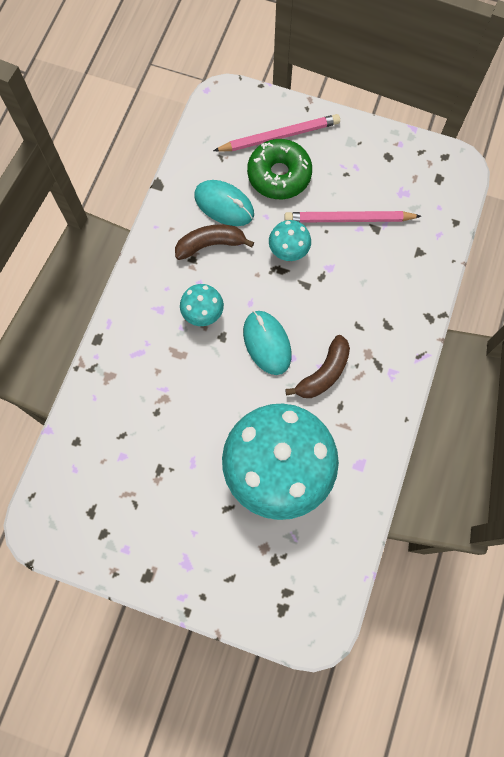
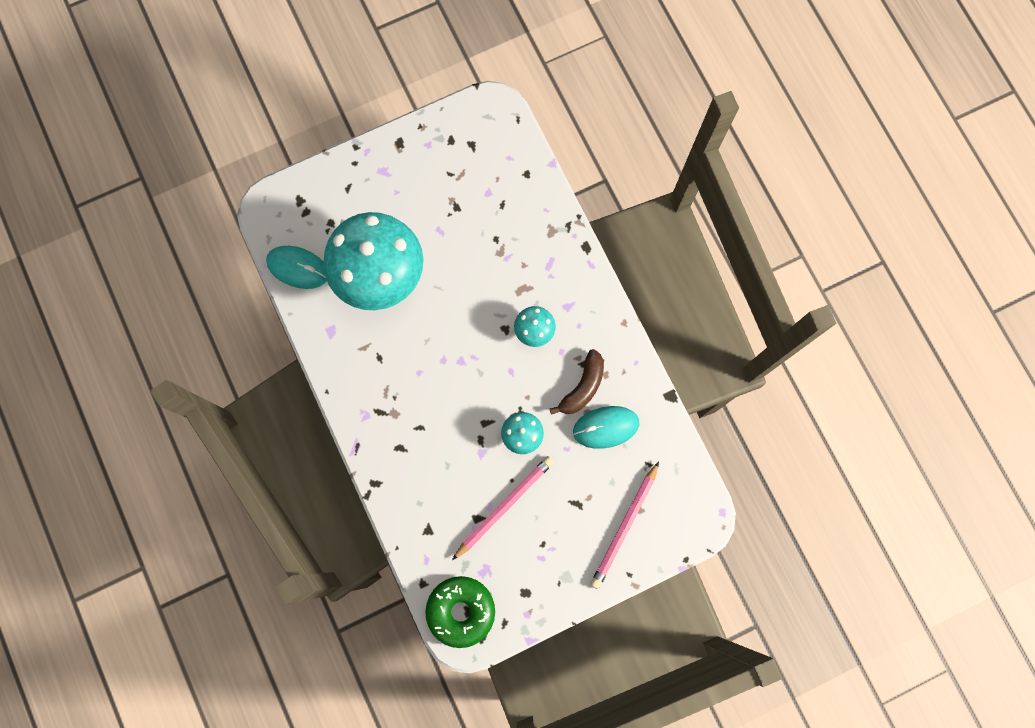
camera: 135 degrees right, 5 degrees up
(267, 343) = (470, 353): turquoise mouse -> turquoise mouse (298, 268)
(279, 175) = (591, 492): green donut -> green donut (461, 611)
(323, 373) = (411, 370): brown banana -> none

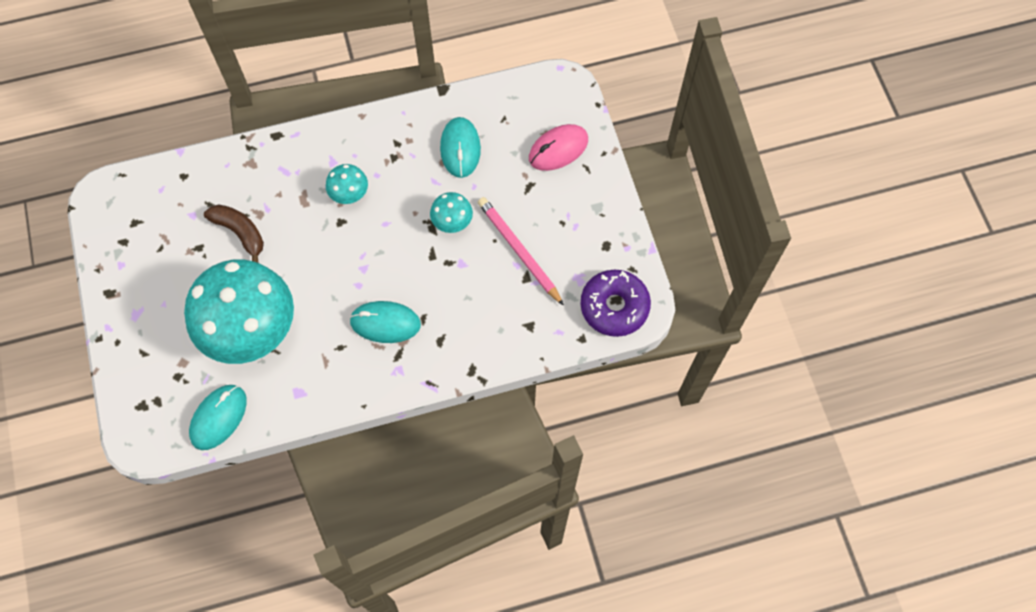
camera: 80 degrees left, 10 degrees down
(409, 393) = (385, 323): none -> turquoise mouse
(461, 611) = (614, 307): green donut -> purple donut
(582, 387) = (416, 162): brown banana -> brown banana (240, 233)
(624, 526) = (558, 149): pink pencil -> pink mouse

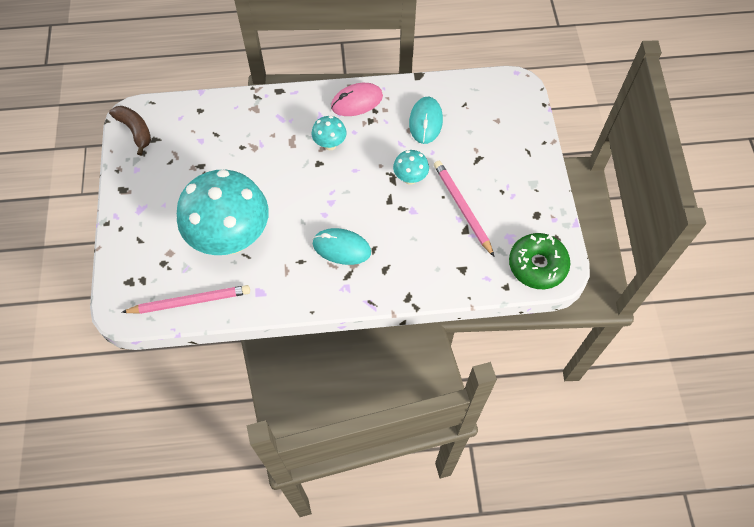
camera: 10 degrees right, 5 degrees down
(219, 418) = (190, 301): turquoise mouse -> pink pencil
(240, 233) = (236, 159): brown banana -> brown banana (135, 131)
(558, 149) = (506, 134): pink mouse -> pink mouse (357, 101)
(614, 307) = (537, 265): purple donut -> green donut

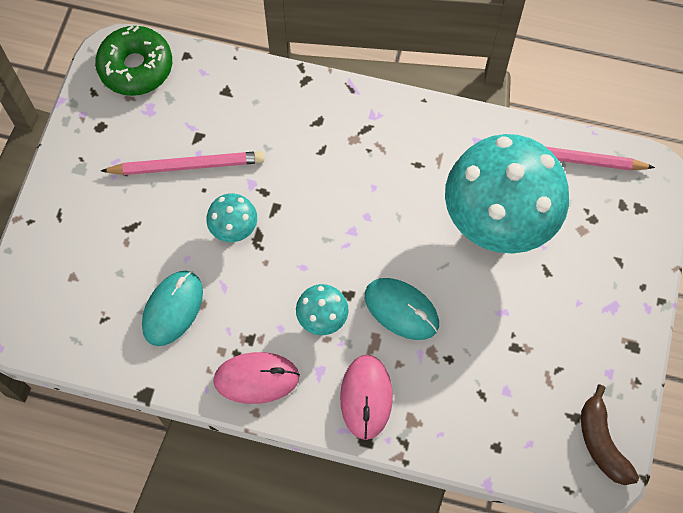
camera: 160 degrees left, 5 degrees up
(287, 112) = (366, 397): none -> pink mouse
(341, 248) = (361, 164): turquoise mouse -> turquoise mouse (401, 310)
(462, 208) = (187, 166): pink pencil -> pink pencil turned 90 degrees counterclockwise

